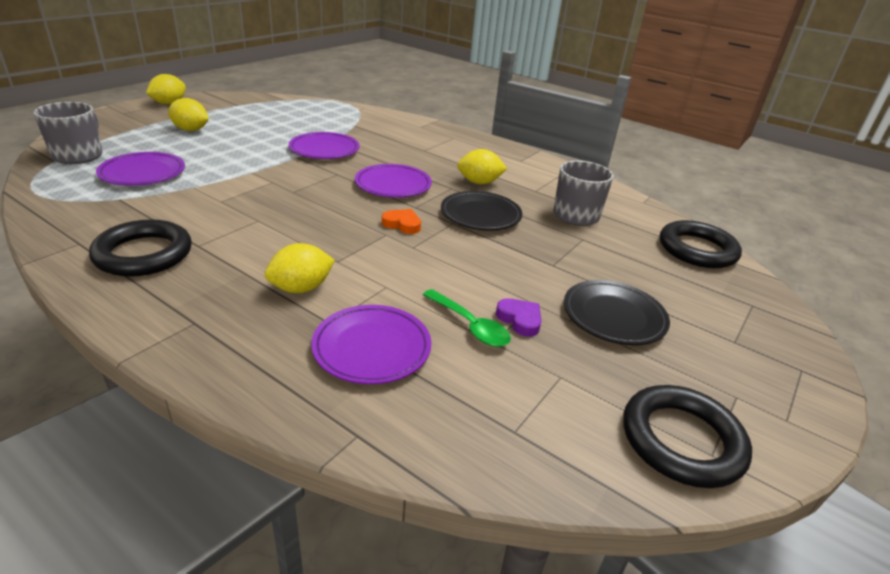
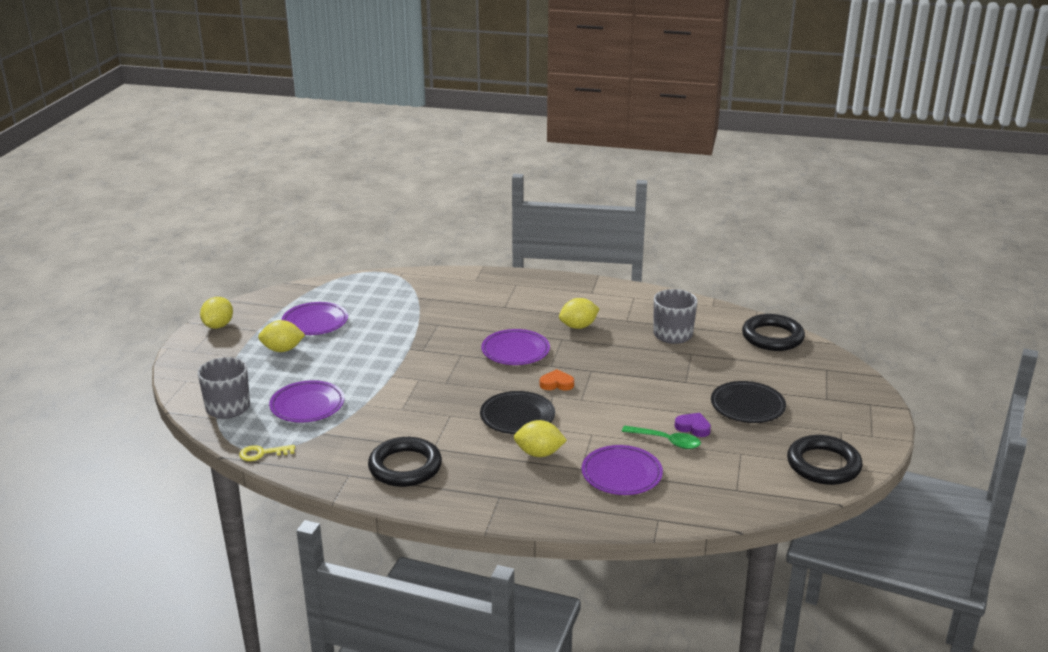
camera: 20 degrees left, 5 degrees down
(39, 199) = (262, 453): none -> yellow key
(301, 288) = (539, 453): yellow lemon -> yellow lemon turned 60 degrees clockwise
(324, 150) = (423, 333): purple plate -> purple plate (315, 322)
(480, 215) = (605, 357): black plate -> black plate (517, 417)

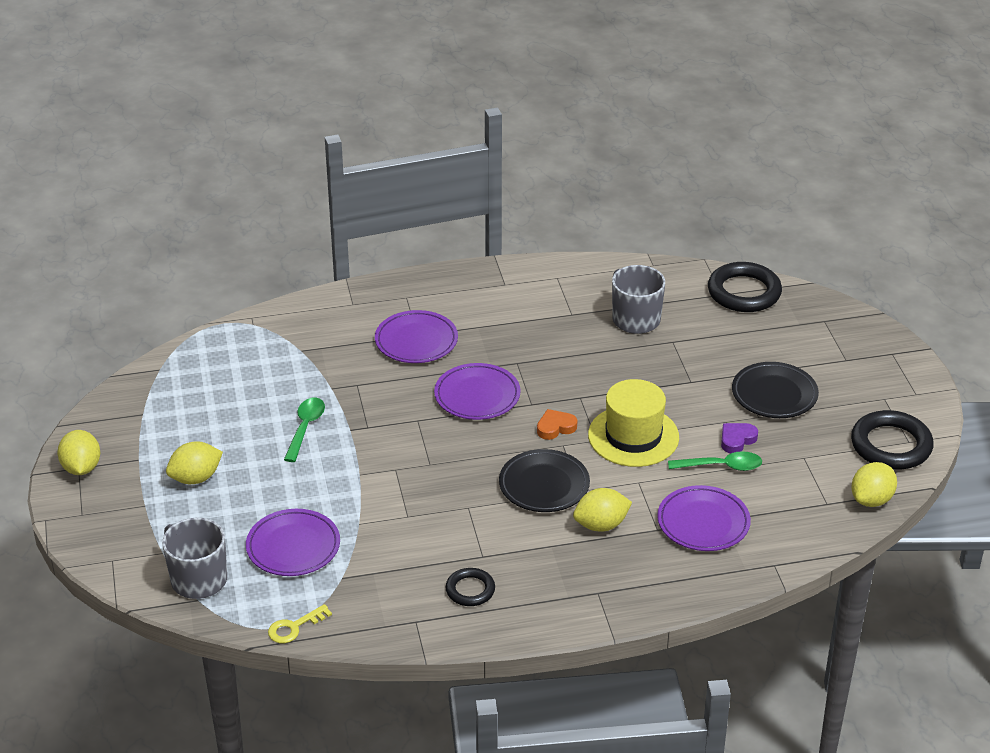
camera: 25 degrees left, 10 degrees up
(315, 322) = (203, 426): purple plate -> purple plate (416, 341)
(380, 340) = (305, 428): none -> green spoon
(405, 467) = (470, 590): black ring -> black ring, size x0.56
(578, 326) = (524, 339): yellow lemon -> yellow lemon (871, 500)
(611, 404) = (633, 436): none -> yellow hat
(693, 427) = (737, 440): purple heart -> purple heart turned 45 degrees counterclockwise

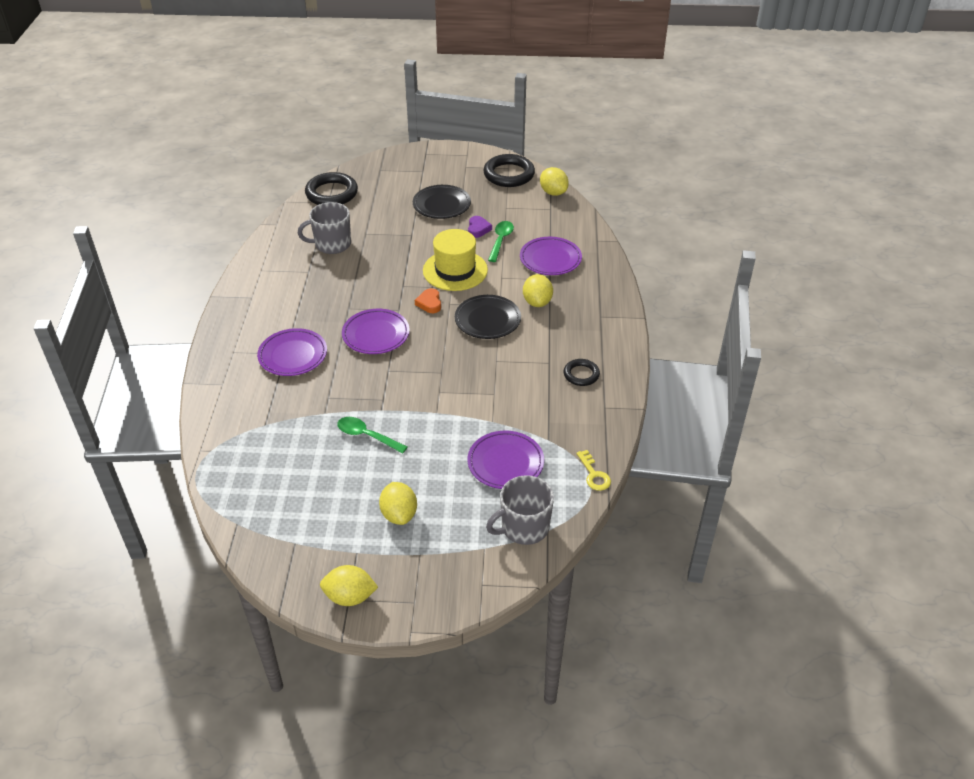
camera: 75 degrees left, 5 degrees up
(737, 440) = (478, 229): purple heart -> purple heart turned 150 degrees counterclockwise

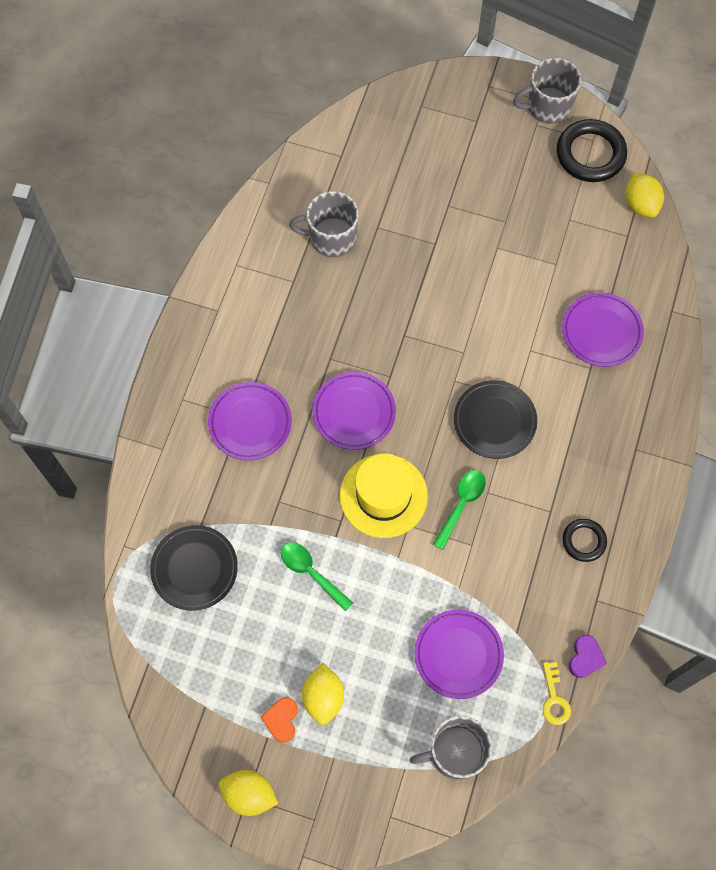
camera: 15 degrees right, 25 degrees up
(331, 193) = (349, 139): black ring -> none
(429, 303) = (430, 374): orange heart -> orange heart (281, 720)
(441, 205) = (487, 195): black plate -> black plate (194, 569)
(455, 270) = (475, 323): yellow hat -> yellow hat (383, 495)
(470, 157) = (548, 106): none -> grey mug
(478, 229) = (523, 253): purple heart -> purple heart (585, 658)
(500, 240) = (546, 282): green spoon -> green spoon (461, 505)
(537, 302) = (564, 405): yellow lemon -> none

